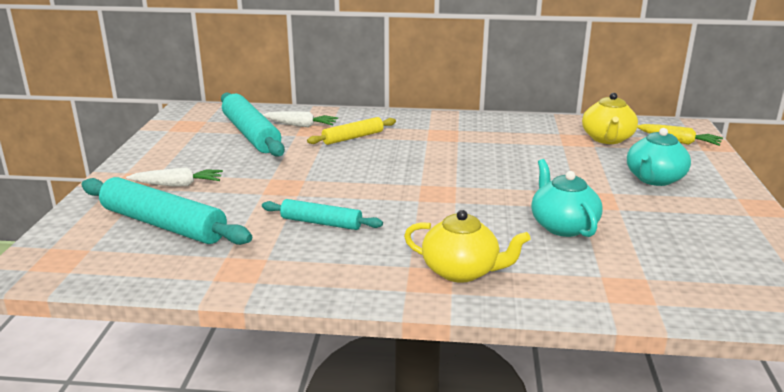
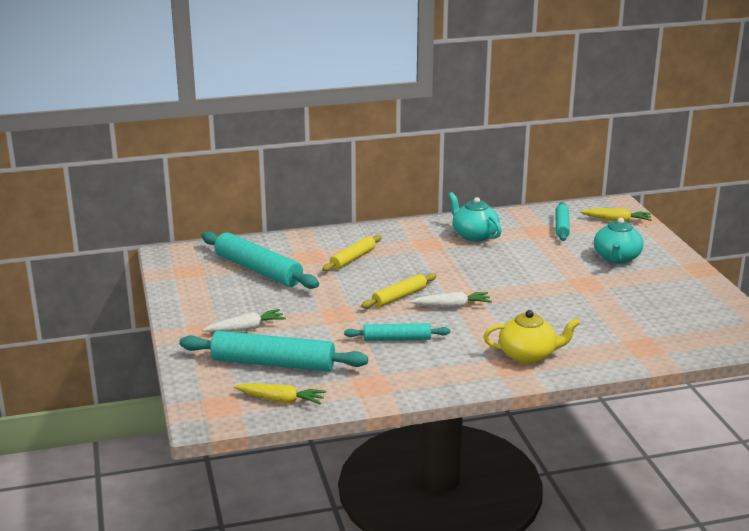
camera: 20 degrees left, 0 degrees up
(125, 266) = (281, 400): none -> yellow carrot
(300, 125) = (294, 254): white carrot -> white carrot (452, 306)
(366, 180) = (399, 297): none -> yellow rolling pin
(563, 226) = (574, 309): turquoise teapot -> turquoise teapot (474, 235)
(607, 139) = (562, 227): yellow teapot -> turquoise rolling pin

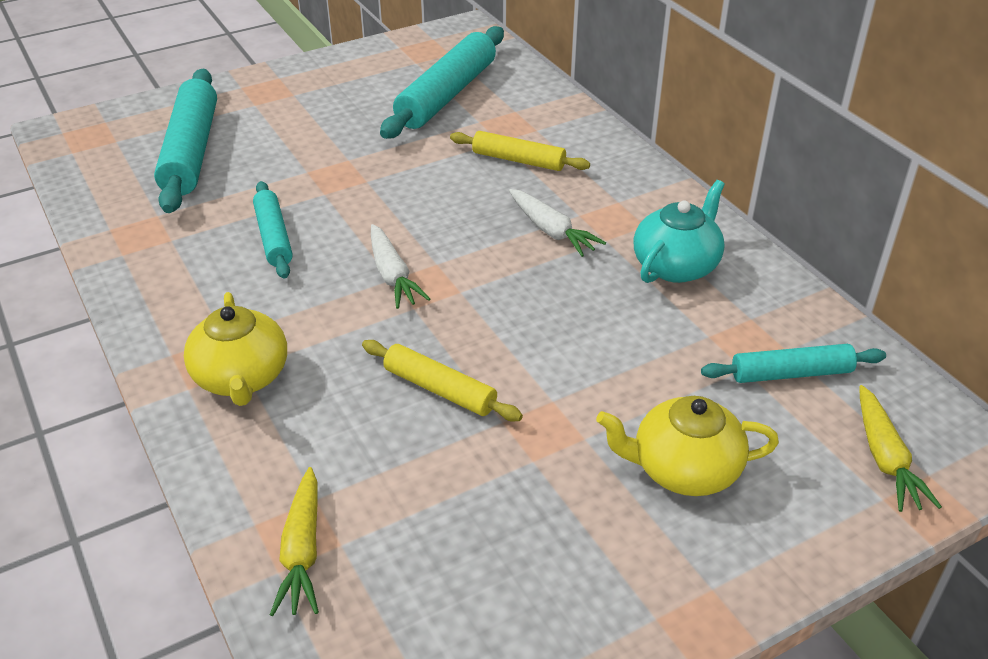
camera: 75 degrees right, 15 degrees up
(245, 329) = (279, 116): white carrot -> white carrot (551, 231)
(281, 400) = (100, 173): yellow carrot -> yellow carrot (302, 551)
(399, 297) = (408, 220): yellow rolling pin -> yellow rolling pin (440, 389)
(616, 258) = (684, 469): turquoise teapot -> yellow teapot

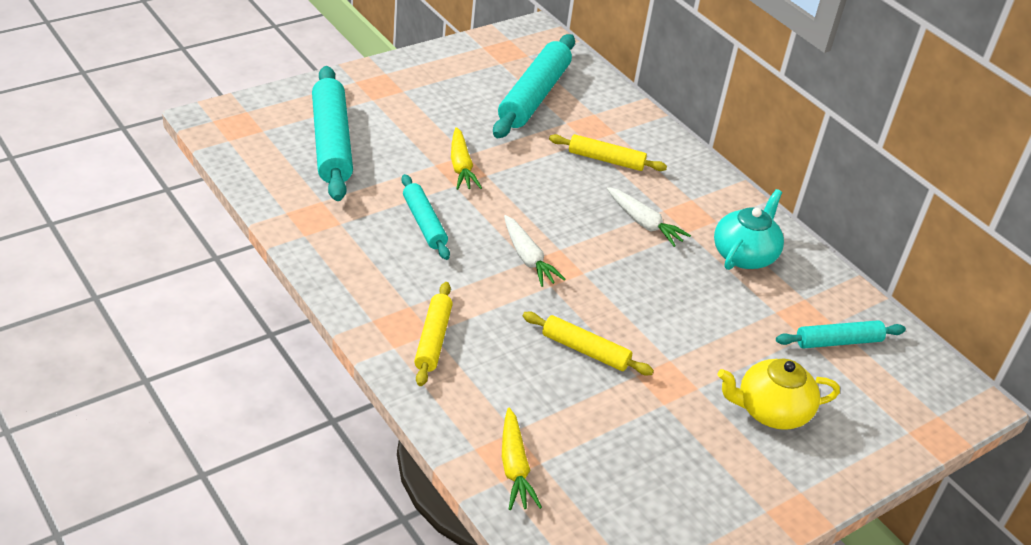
camera: 10 degrees left, 0 degrees up
(241, 378) = (433, 339): yellow teapot -> yellow rolling pin
(885, 458) = (908, 404): yellow carrot -> yellow carrot (461, 166)

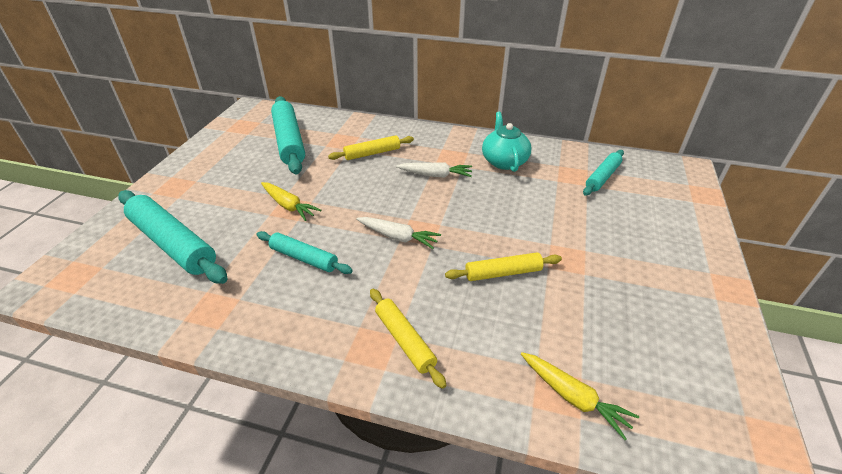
camera: 35 degrees left, 0 degrees up
(771, 411) = (632, 236): yellow teapot -> none

